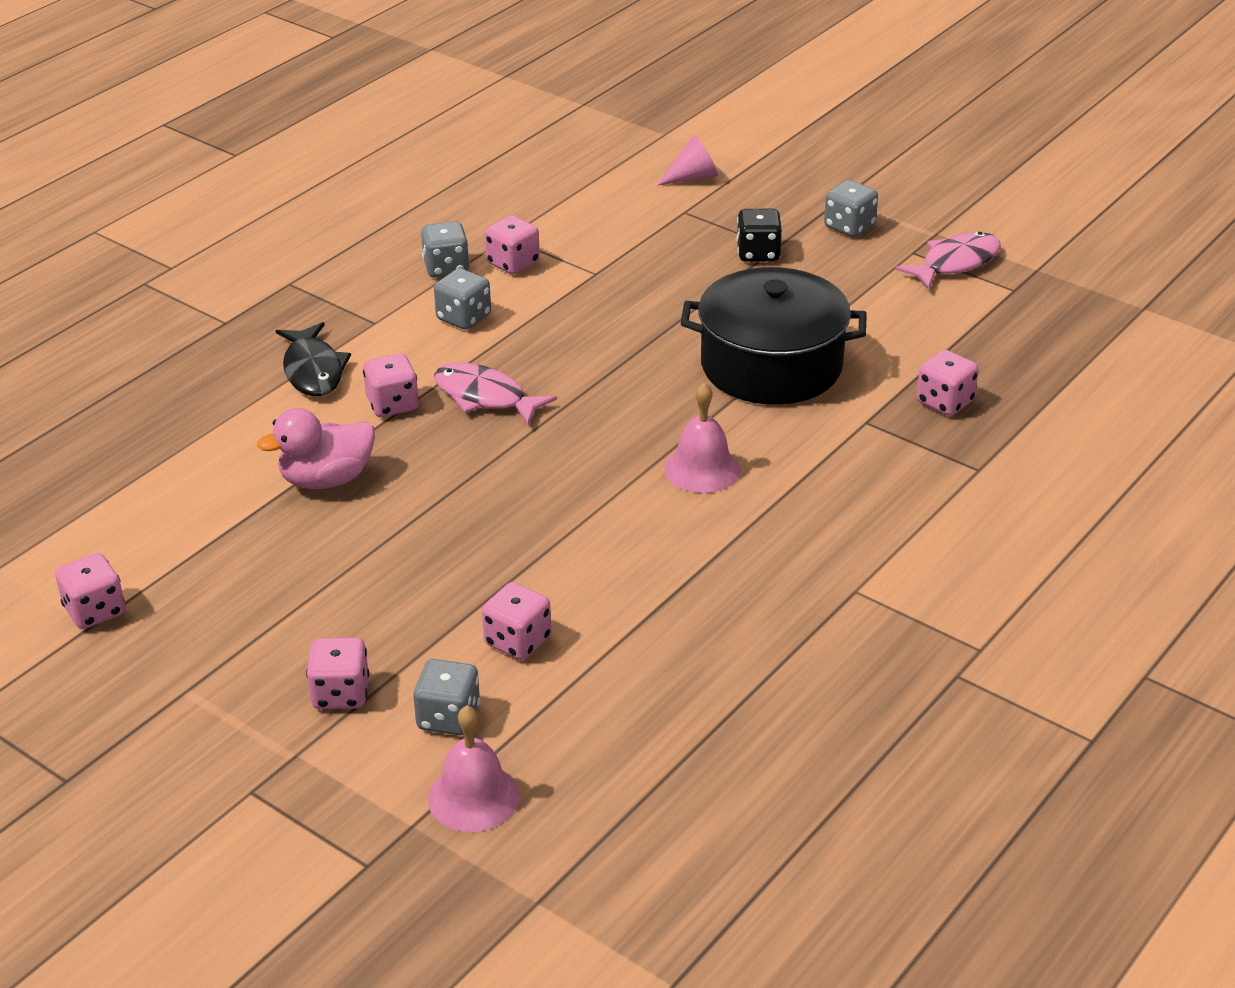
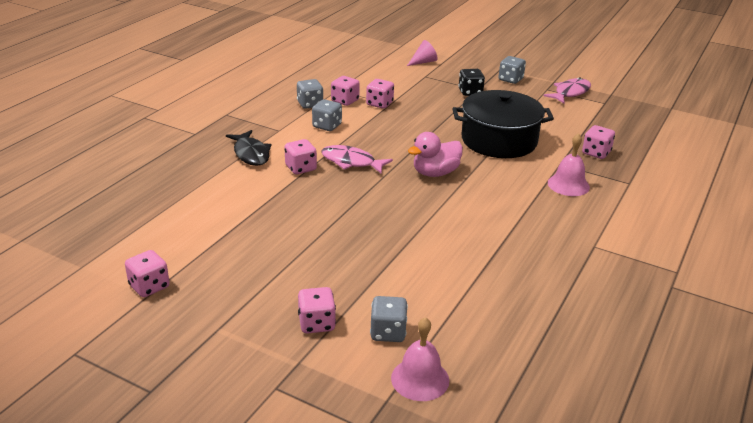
camera: 10 degrees left, 5 degrees down
(326, 479) = (274, 207): pink duck -> pink duck (435, 173)
(517, 641) = (414, 286): pink dice -> pink dice (379, 104)
(702, 469) = (483, 190): pink bell -> pink bell (568, 185)

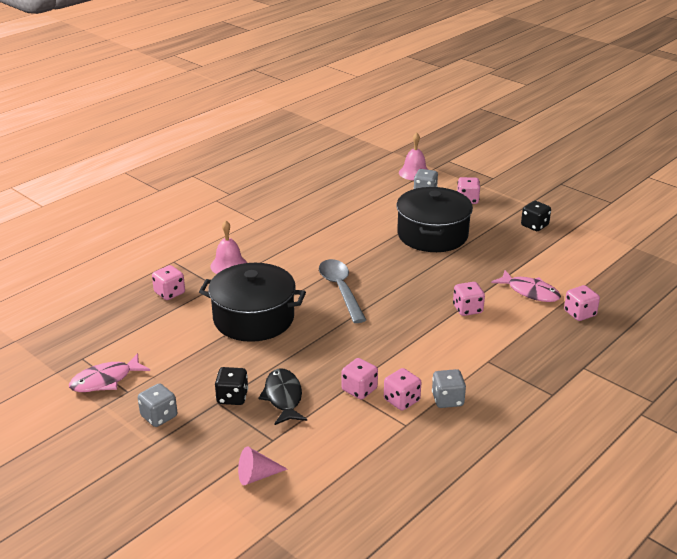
camera: 165 degrees left, 0 degrees up
(149, 286) = (579, 229): pink dice -> pink dice (579, 313)
(215, 285) = (534, 226): none -> black dice
(251, 154) = (517, 331): black fish -> black fish (283, 397)
(327, 126) = (432, 360): grey dice -> none
(351, 162) = (417, 310): pink fish -> pink fish (530, 292)
(356, 252) = (432, 235): none -> black pot
(435, 173) = (340, 289): pink duck -> grey spoon

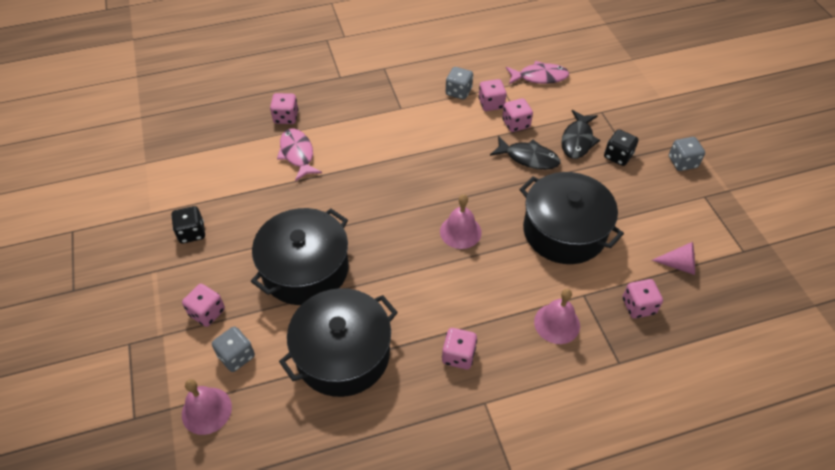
camera: 150 degrees left, 20 degrees up
(105, 380) = (723, 215): pink fish -> pink fish (539, 77)
(257, 476) = (623, 92): pink cone -> pink cone (679, 265)
(323, 362) = (528, 158): none -> black fish
(340, 289) = (460, 231): grey spoon -> pink bell
(362, 211) = (343, 354): none -> black pot
(467, 309) = (368, 159): pink dice -> pink dice (458, 355)

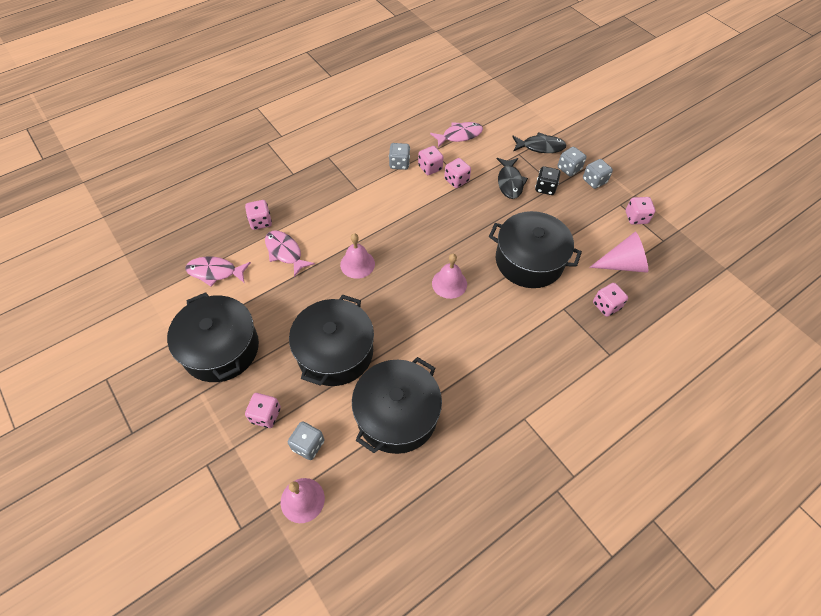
camera: 20 degrees left, 5 degrees up
(192, 233) = (220, 348): black dice -> black pot
(219, 156) = (215, 272): none -> pink fish
(458, 355) = (489, 387): pink dice -> pink dice (636, 217)
(528, 158) = (478, 207): black fish -> black fish (540, 147)
(557, 323) = (553, 337): pink bell -> pink bell (357, 264)
(656, 141) = (569, 169): none -> grey dice
(679, 265) = (622, 264): pink cone -> pink cone, size x1.59

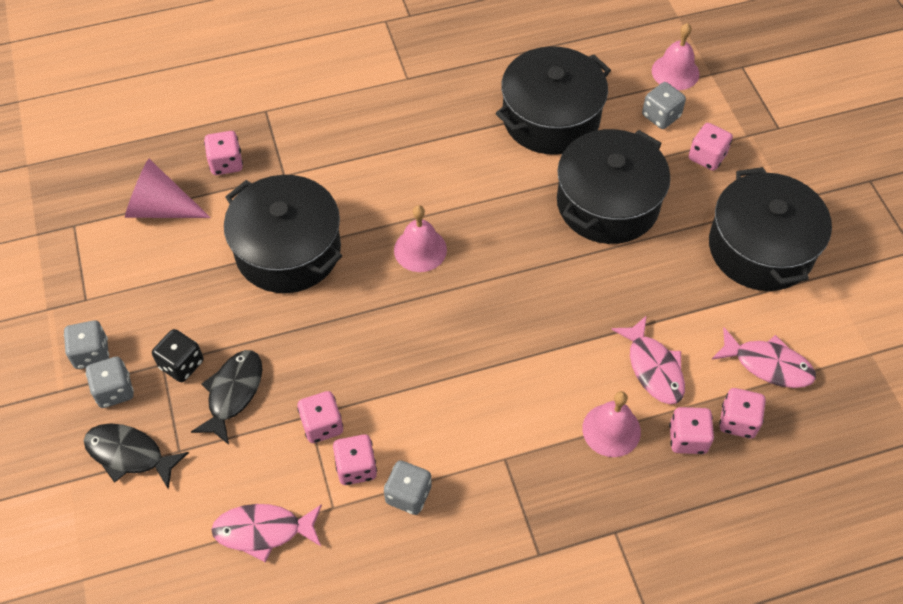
camera: 160 degrees left, 0 degrees up
(357, 264) = (544, 316): pink bell -> pink bell (611, 430)
(636, 217) = (81, 270): pink dice -> pink dice (738, 421)

